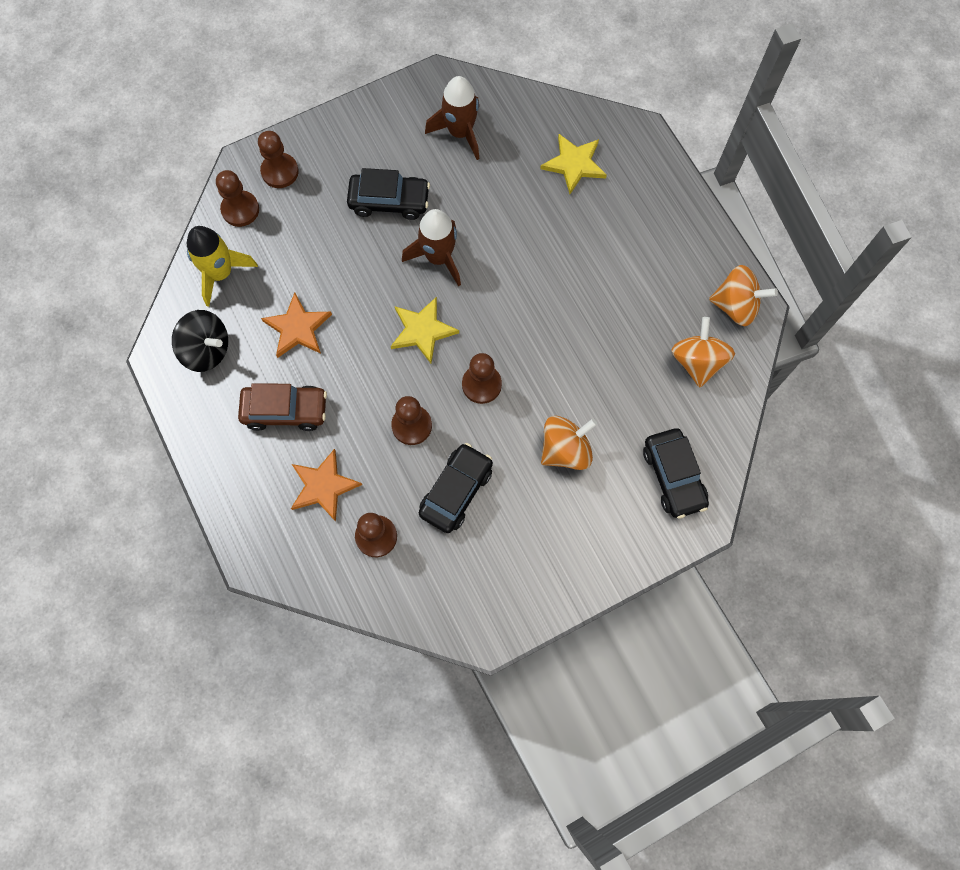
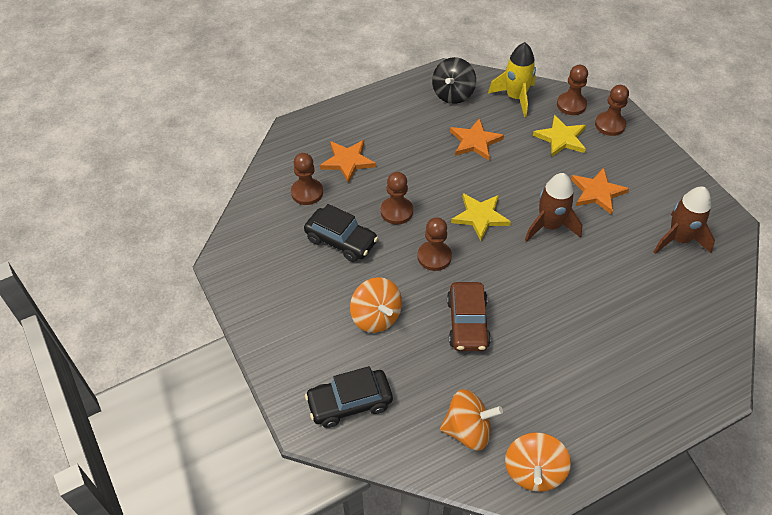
camera: 90 degrees right, 20 degrees down
(285, 411) = (407, 138): brown car -> brown car (467, 323)
(389, 201) = (597, 192): black car -> orange star
(574, 164) = (668, 328): yellow star -> yellow star (561, 138)

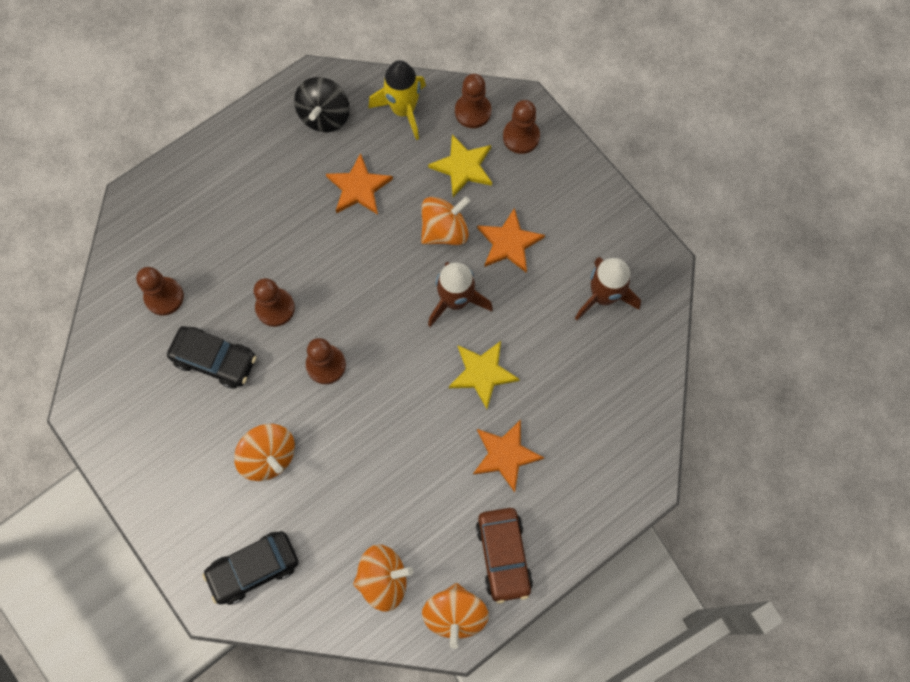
camera: 10 degrees left, 20 degrees up
(347, 161) = (206, 242): orange star -> orange star (505, 455)
(467, 323) = (371, 447): brown car -> brown car (503, 555)
(480, 217) = (374, 300): yellow star -> yellow star (482, 373)
(543, 177) = (444, 230): none -> orange spinning top

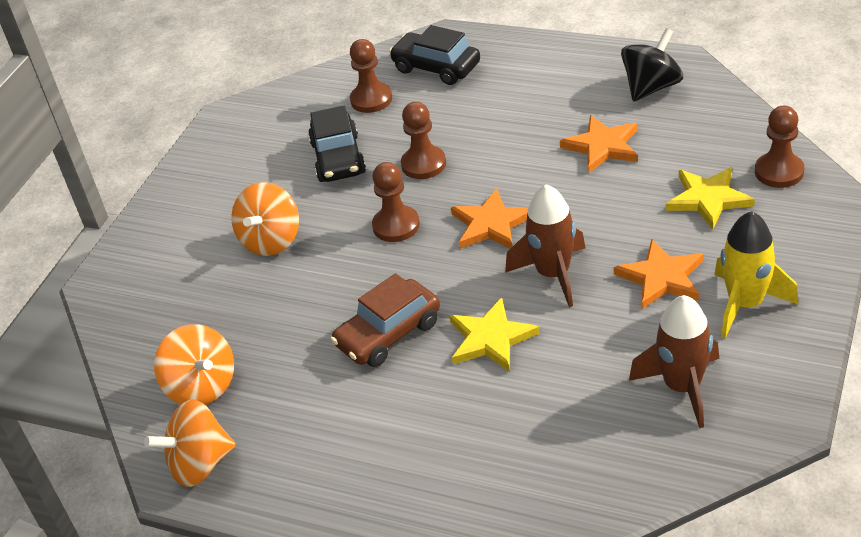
camera: 65 degrees right, 30 degrees down
(254, 568) = (152, 291): black car -> black car (436, 67)
(325, 116) = (651, 87): black spinning top -> black spinning top turned 150 degrees clockwise
(403, 110) = (720, 128): yellow rocket -> yellow rocket (745, 304)
(444, 230) = (622, 225): orange spinning top -> none
(503, 555) = (295, 469): brown car -> brown car (388, 334)
(505, 455) = (413, 407): orange star -> orange star (491, 224)
(521, 137) = (795, 220): brown pawn -> none

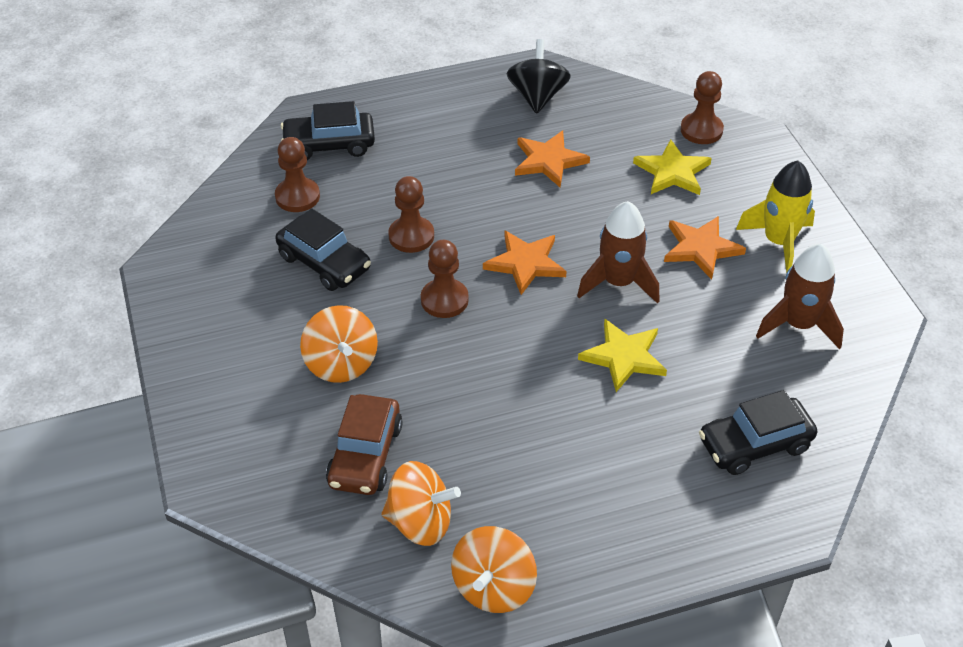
camera: 45 degrees left, 5 degrees up
(388, 334) = (537, 394): brown car -> brown car (365, 455)
(524, 469) = (754, 444): none -> black car

